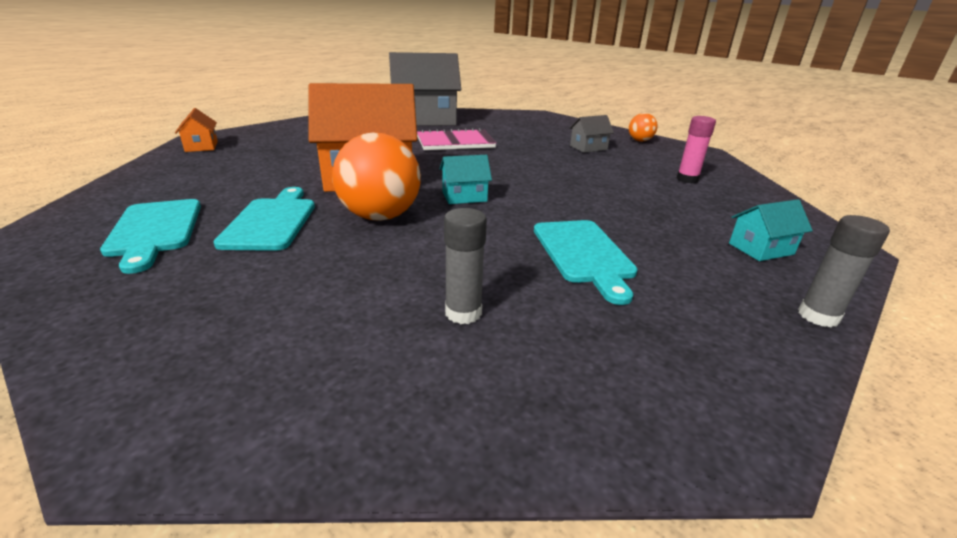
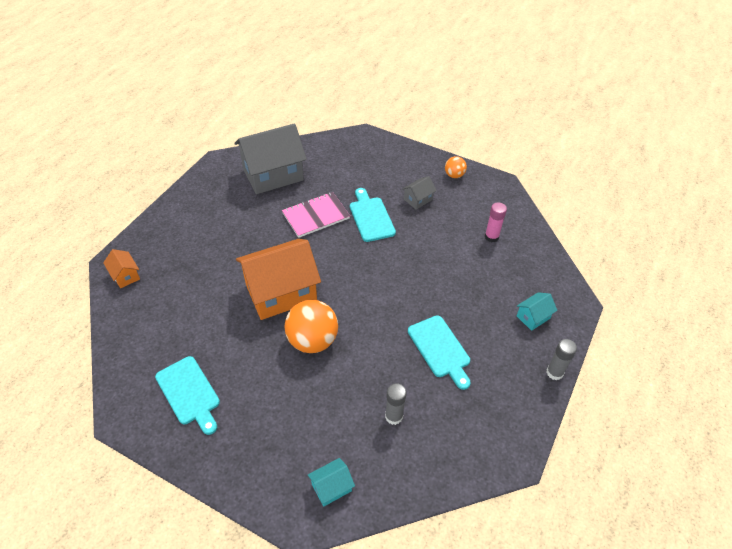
camera: 15 degrees left, 20 degrees up
(271, 221) = (251, 364): turquoise cutting board -> turquoise cutting board (371, 217)
(464, 197) = (354, 301): turquoise house -> turquoise house (331, 487)

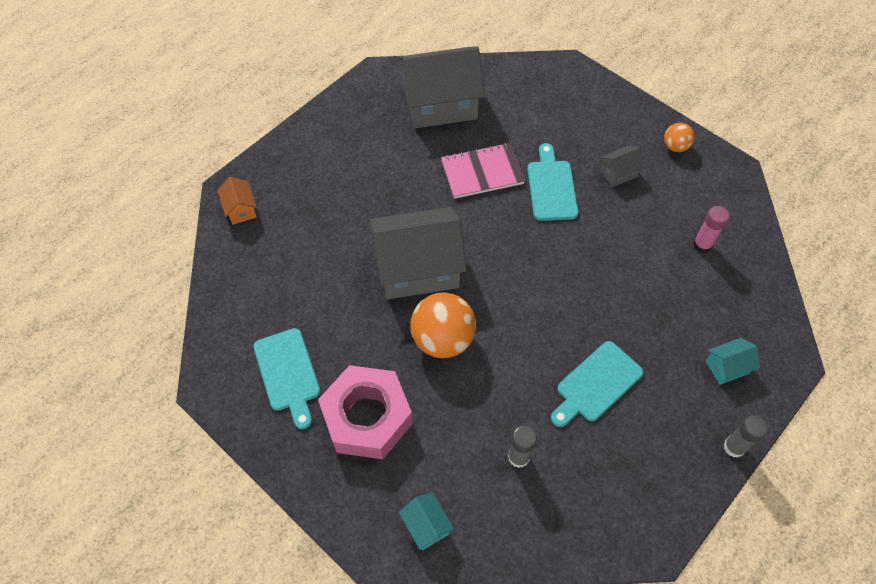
camera: 15 degrees right, 10 degrees up
(263, 413) = (367, 417): none -> pink nut
(281, 292) = (418, 268): orange house -> grey house
(331, 487) = (426, 525): turquoise house -> turquoise house turned 75 degrees clockwise
(440, 349) = (596, 384): turquoise cutting board -> turquoise cutting board turned 60 degrees clockwise

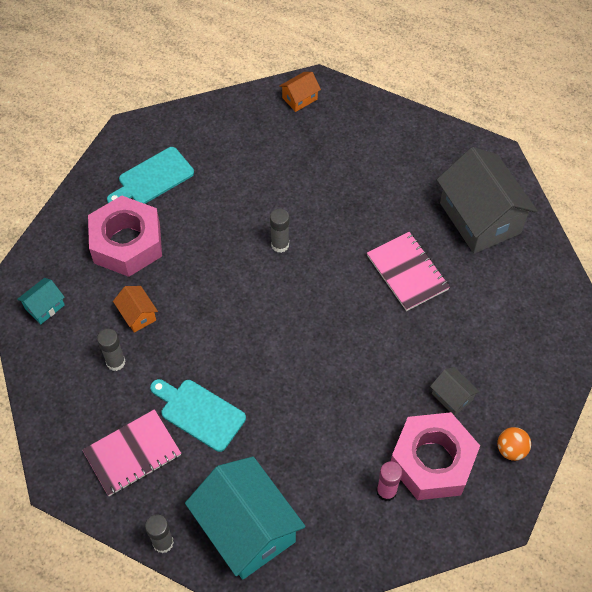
camera: 75 degrees right, 0 degrees up
(418, 268) = (280, 245): grey house -> grey glue stick
(443, 339) = (213, 280): orange ball -> none
(465, 423) = (137, 315): none -> orange house
(551, 187) = (411, 337): turquoise cutting board -> none
(632, 459) = (132, 454): none -> pink notebook
(678, 204) = (432, 461): none -> pink nut
(727, 367) = (246, 529): turquoise house -> turquoise house, size x2.29

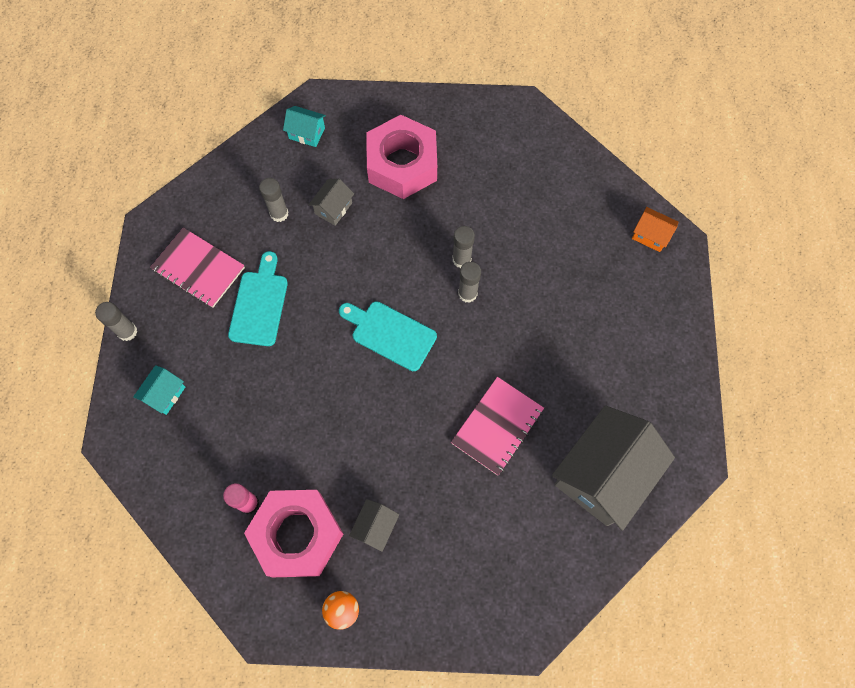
camera: 65 degrees right, 10 degrees up
(137, 315) = (333, 208): orange house -> grey house
(153, 178) = (482, 151): turquoise cutting board -> turquoise cutting board (390, 334)
(246, 236) = (461, 259): none -> grey glue stick
(246, 529) = (165, 394): turquoise house -> turquoise house, size x0.44

